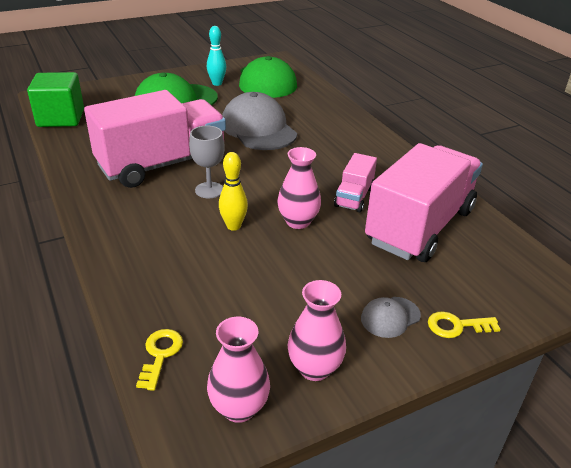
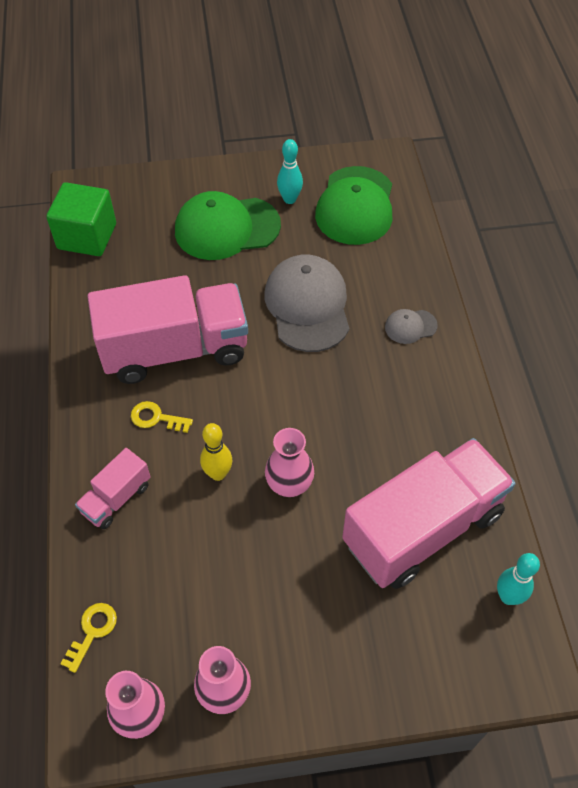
camera: 20 degrees right, 20 degrees up
(209, 190) = (212, 407): grey goblet -> none
(354, 197) = (369, 460): pink truck -> pink truck (116, 498)
(390, 317) = (325, 651): grey cap -> grey cap (410, 326)
(457, 326) = (388, 683): yellow key -> yellow key (156, 418)
(511, 251) = (508, 596): none -> turquoise bowling pin

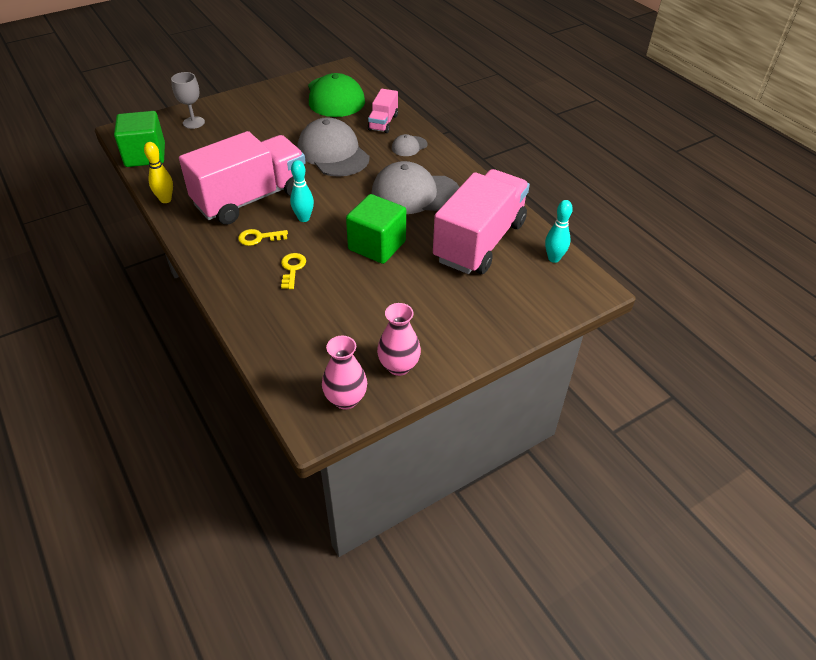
camera: 25 degrees left, 10 degrees down
(92, 631) = (281, 366): yellow key -> yellow key (292, 269)
(116, 498) = (255, 288): pink truck -> pink truck (383, 122)
(164, 198) = (193, 122): none -> grey goblet
(218, 474) = (323, 254): yellow bowling pin -> yellow bowling pin (165, 200)
(226, 228) = (250, 127): green cap -> none
(289, 199) = (287, 103): turquoise bowling pin -> turquoise bowling pin (304, 218)
(289, 484) = (377, 245): pink vase -> green cube
(378, 413) = (415, 194): none -> grey cap

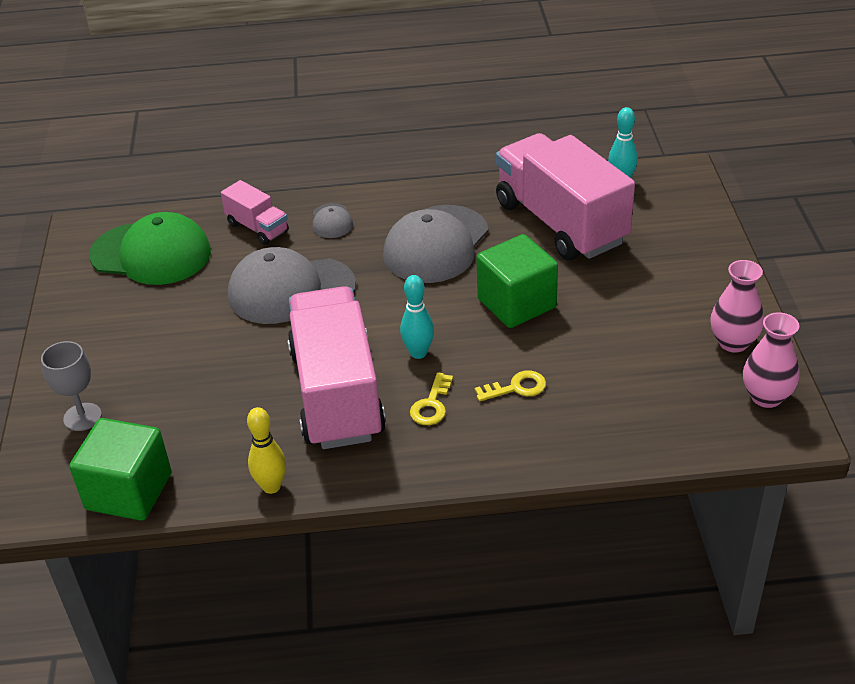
camera: 60 degrees left, 5 degrees down
(292, 269) = (516, 388): yellow key -> yellow key turned 135 degrees clockwise

